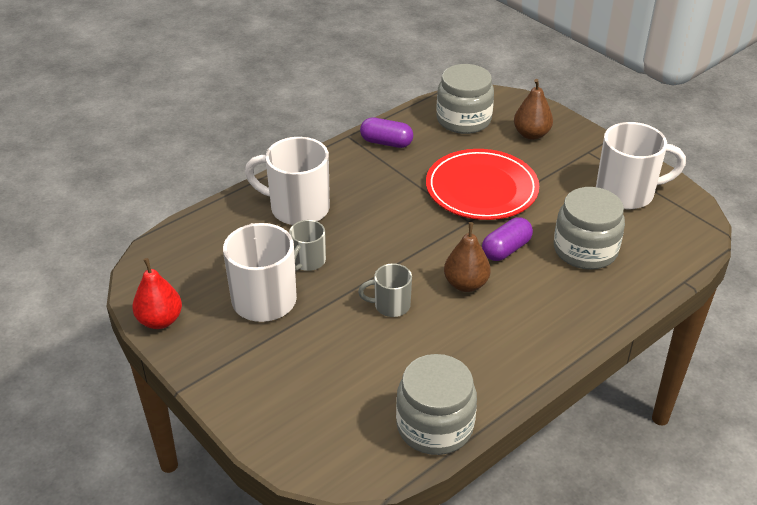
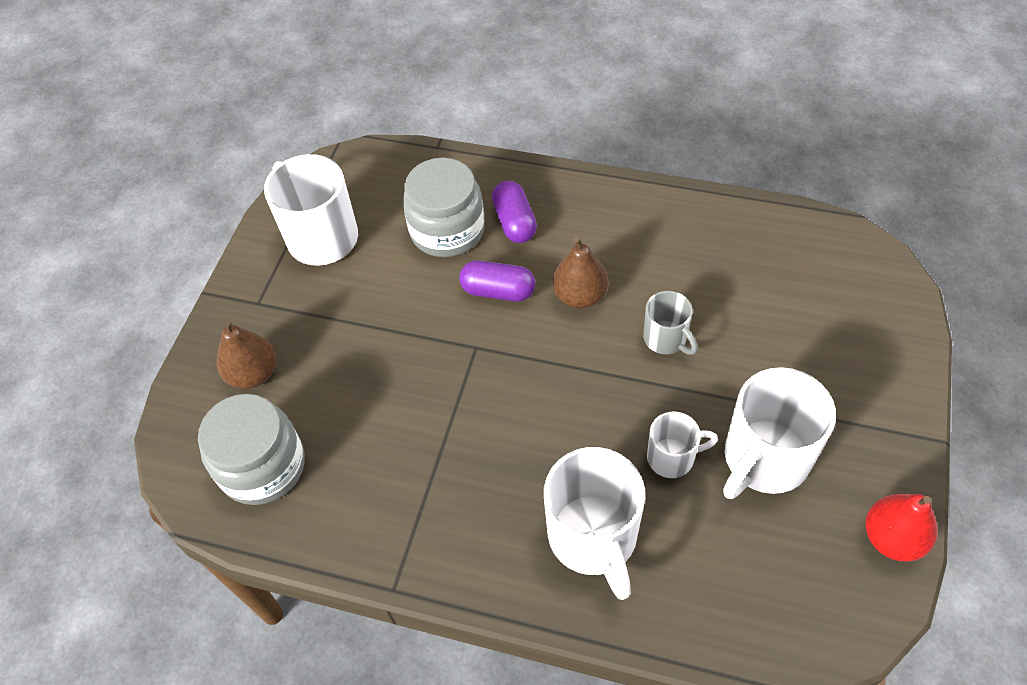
camera: 120 degrees left, 15 degrees up
(308, 261) = (672, 457): grey mug -> white mug
(386, 142) = (378, 527): purple capsule -> purple capsule (514, 222)
(434, 426) = (770, 226): grey jar -> none
(481, 188) = (406, 366): red plate -> none

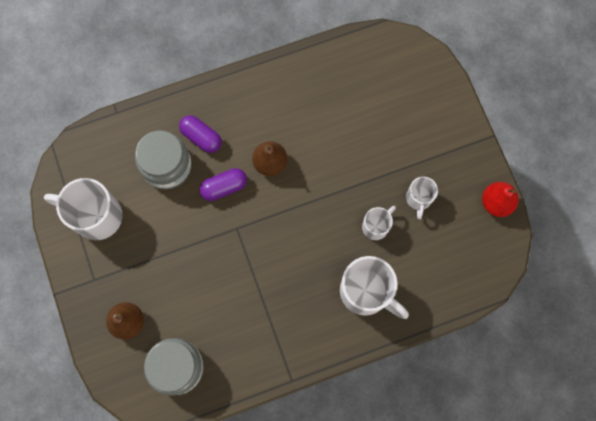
camera: 40 degrees left, 20 degrees up
(666, 339) = (331, 161): grey mug -> none
(764, 459) = (418, 199): white mug -> white mug, size x0.55

